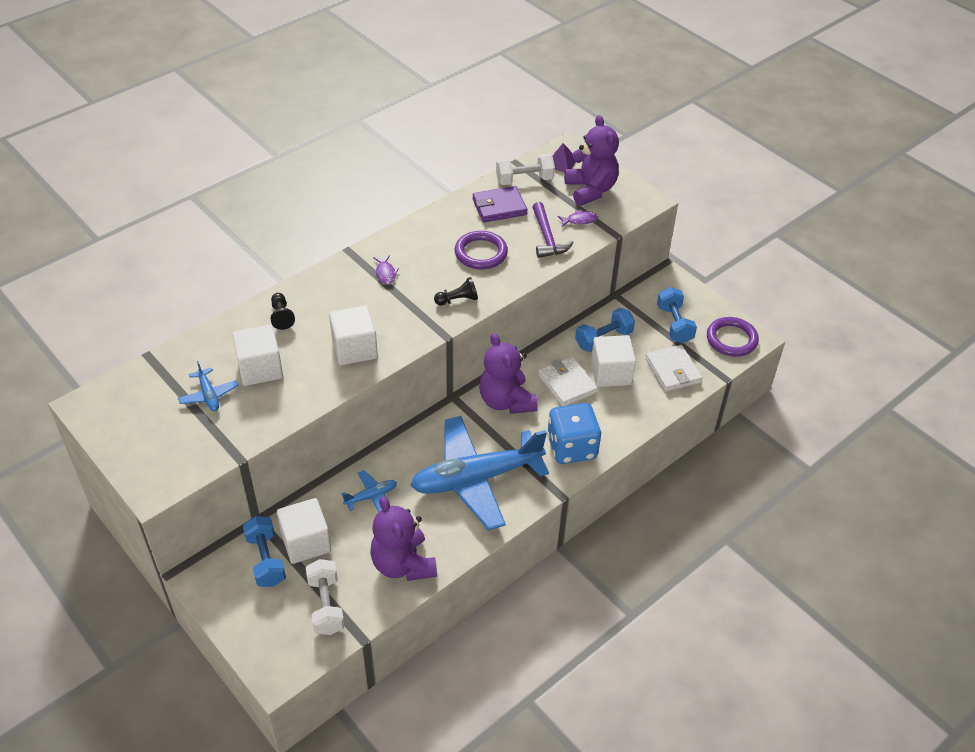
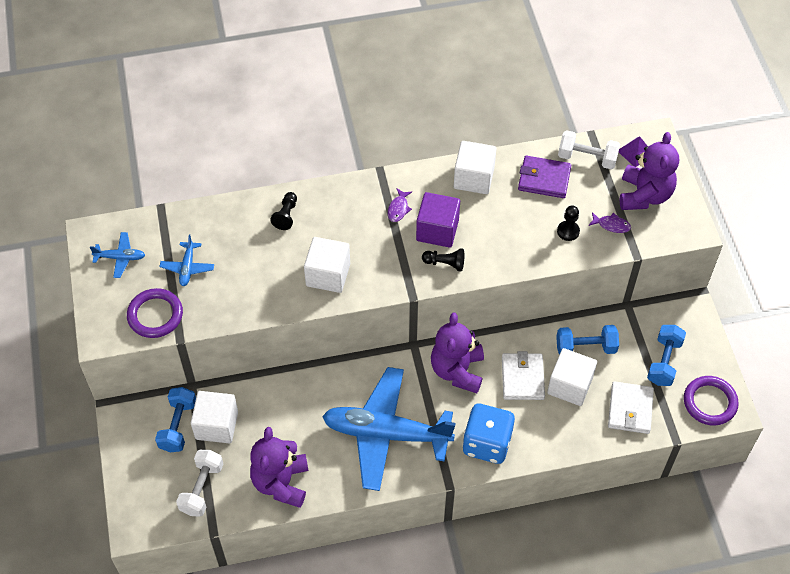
camera: 30 degrees right, 10 degrees up
(260, 368) = (241, 260): white cube -> white cube (473, 178)
(371, 496) = (290, 408): blue plane -> blue plane (120, 258)
(432, 277) = (437, 230): none -> purple cube
(481, 253) = (496, 223): purple ring -> purple ring (155, 315)
(547, 237) = (568, 231): purple hammer -> black pawn

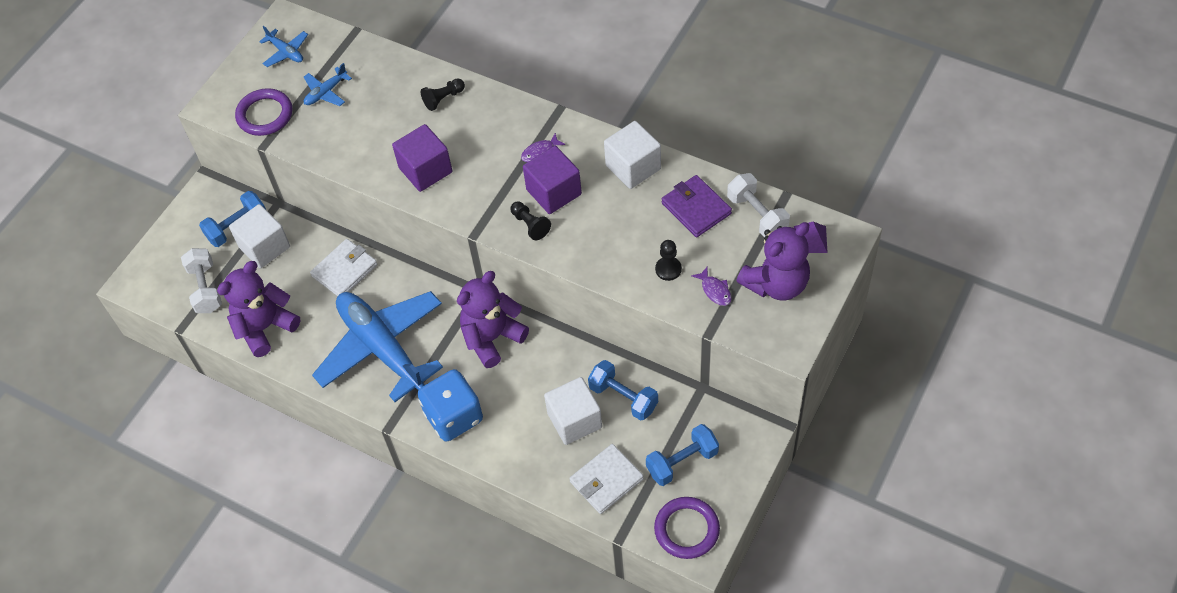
camera: 45 degrees right, 0 degrees up
(201, 488) = (205, 288): white dumbbell -> white dumbbell turned 75 degrees counterclockwise
(328, 275) = (425, 170): white cube -> purple cube
(522, 378) = (540, 384): white wallet -> white wallet (345, 270)

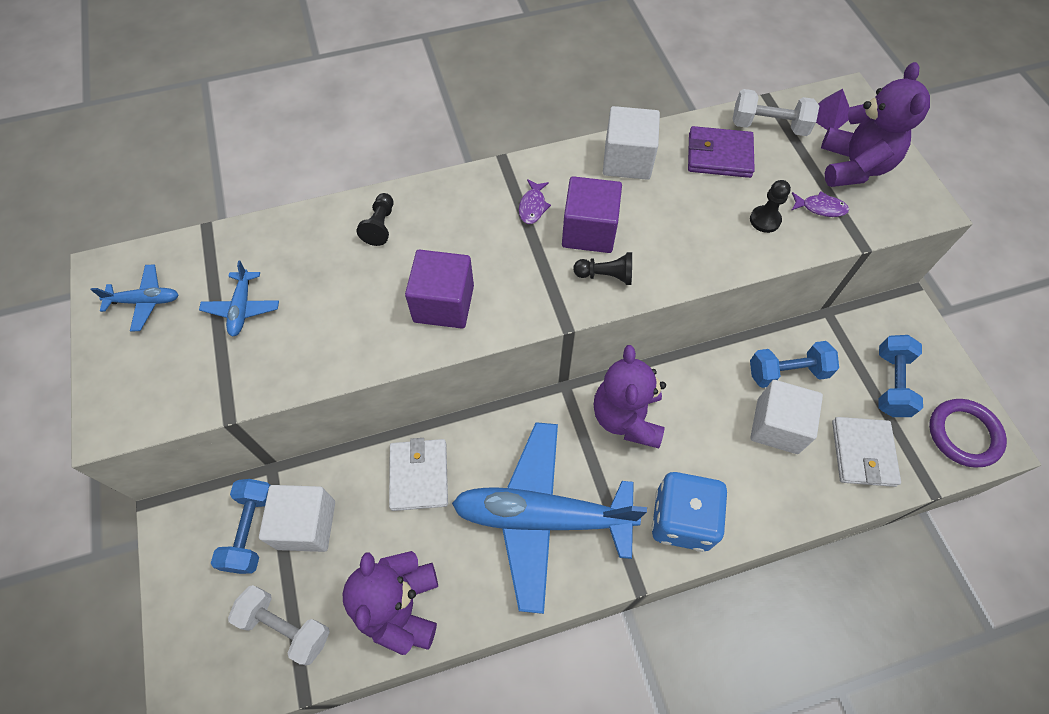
camera: 50 degrees left, 5 degrees up
(265, 115) = (193, 383): purple ring -> none

